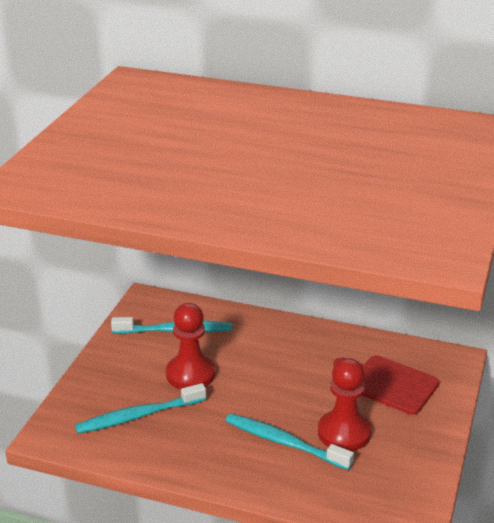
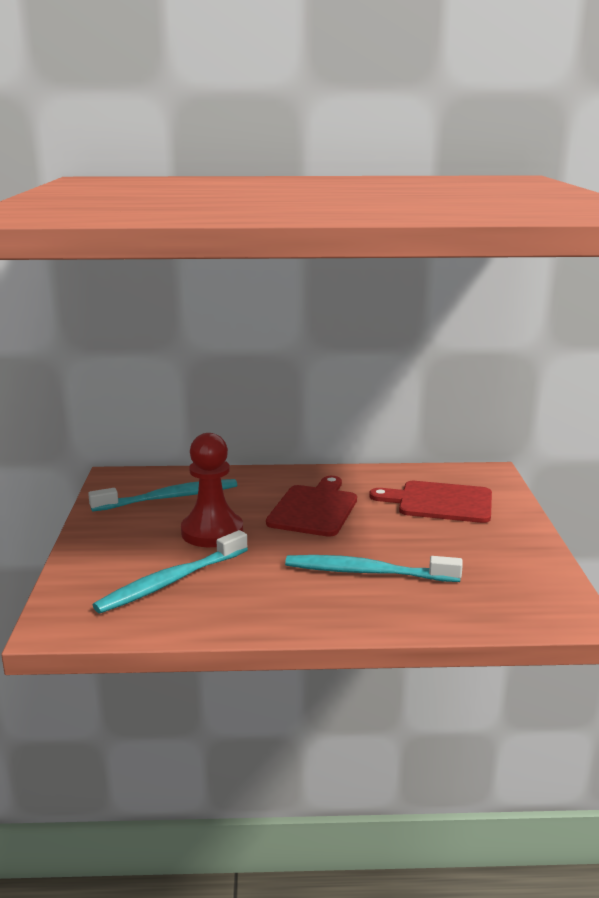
camera: 20 degrees left, 10 degrees down
(281, 368) = (314, 509): none -> red cutting board
(344, 433) = (427, 551): red pawn -> none

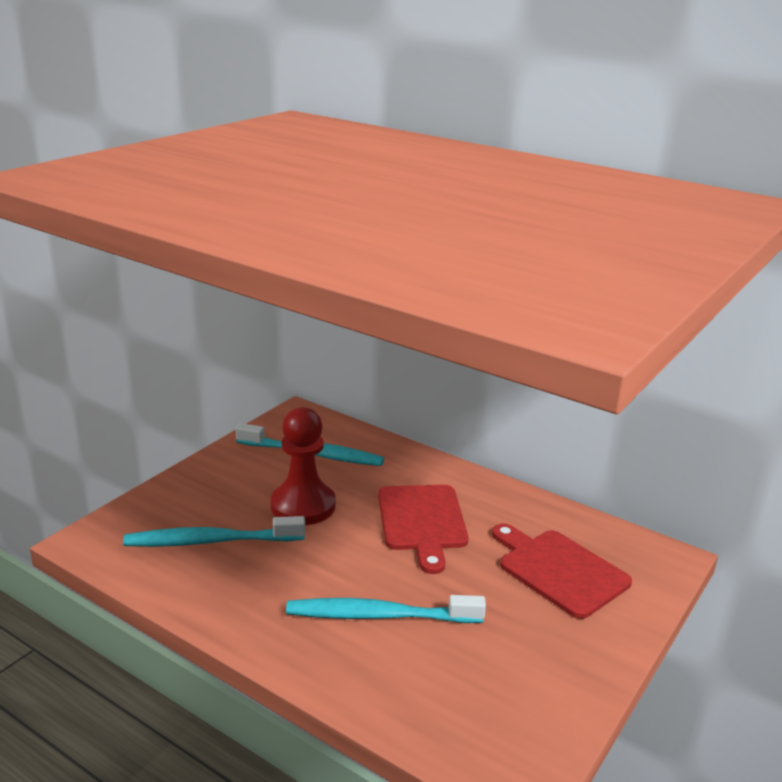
camera: 35 degrees right, 5 degrees up
(314, 509) = (422, 521): red cutting board -> red cutting board turned 120 degrees clockwise
(367, 572) = (379, 616): turquoise toothbrush -> turquoise toothbrush turned 45 degrees counterclockwise

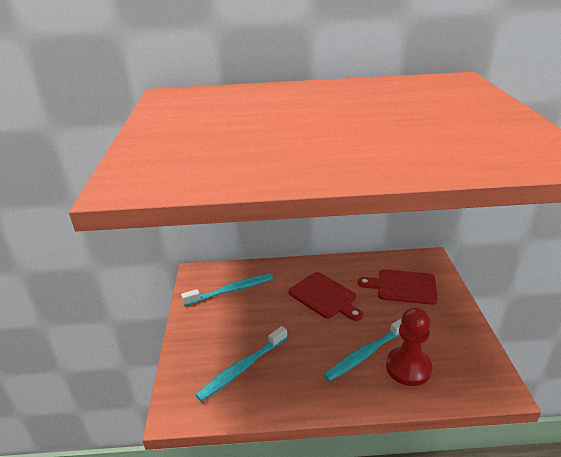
camera: 35 degrees left, 5 degrees up
(303, 506) = (262, 321): red pawn -> red pawn (408, 367)

